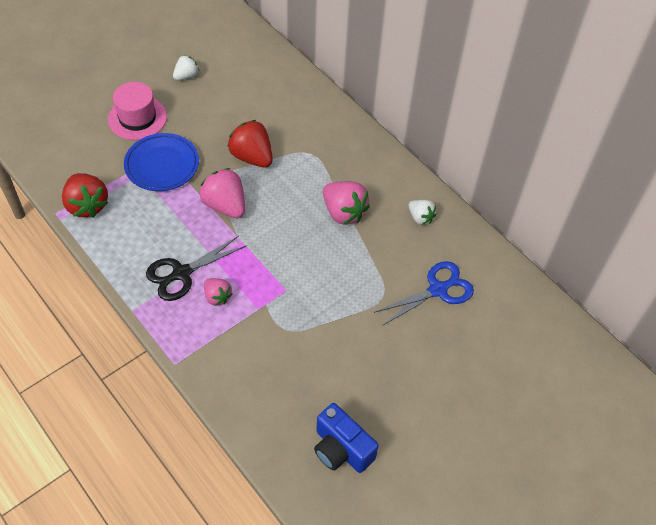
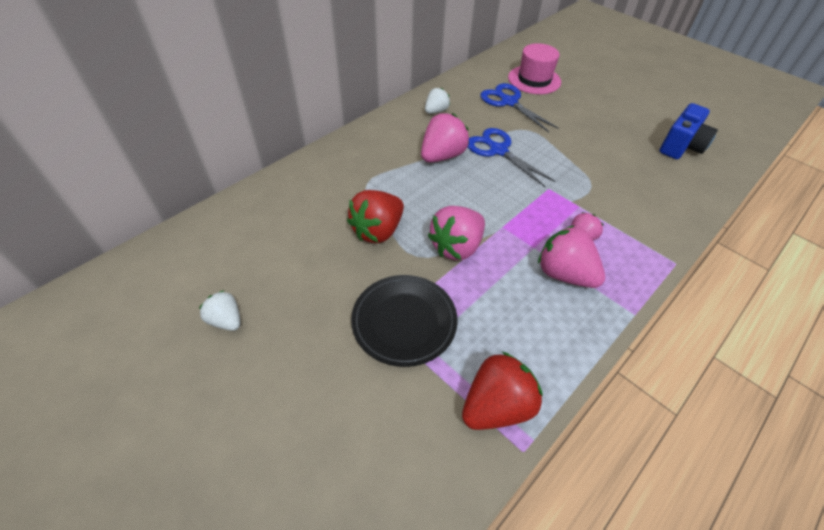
camera: 95 degrees left, 5 degrees down
(137, 118) = (314, 371): pink hat -> pink hat (534, 80)
(162, 165) = (404, 322): blue plate -> black plate
(182, 273) = (564, 274): black scissors -> pink strawberry
(348, 261) = (498, 150): none -> blue scissors

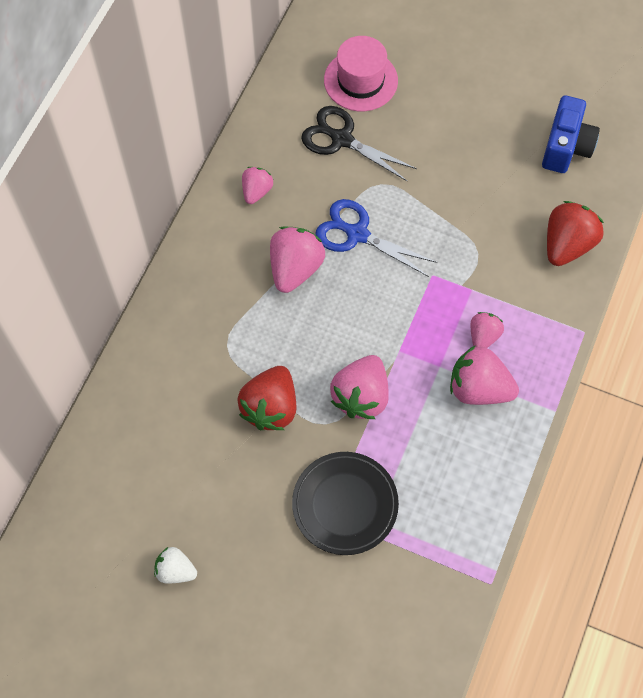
camera: 20 degrees left, 15 degrees up
(436, 111) = (256, 191): white strawberry -> pink strawberry
(496, 406) = (457, 553): red strawberry -> red strawberry (567, 245)
(509, 102) = (342, 139): blue scissors -> black scissors

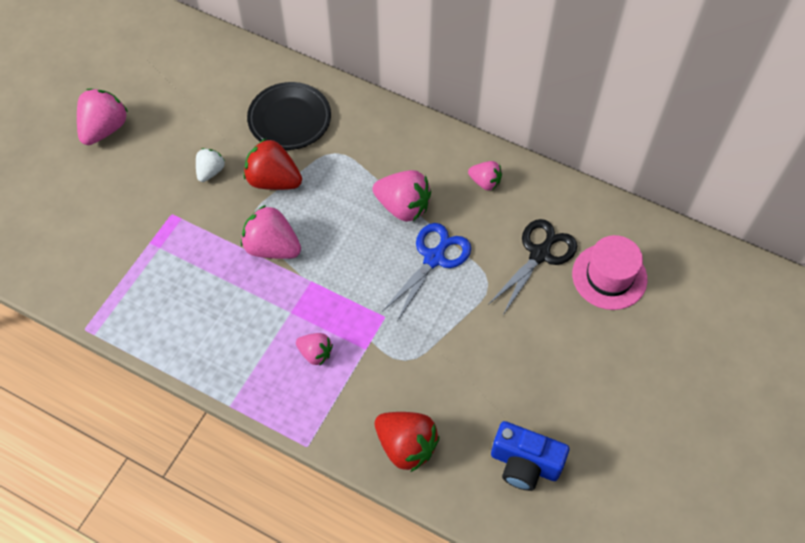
camera: 95 degrees right, 5 degrees down
(175, 570) = (152, 112): white strawberry -> white strawberry (210, 171)
(345, 505) = (178, 227): black plate -> black plate (289, 119)
(479, 388) = (263, 342): pink strawberry -> pink strawberry (104, 129)

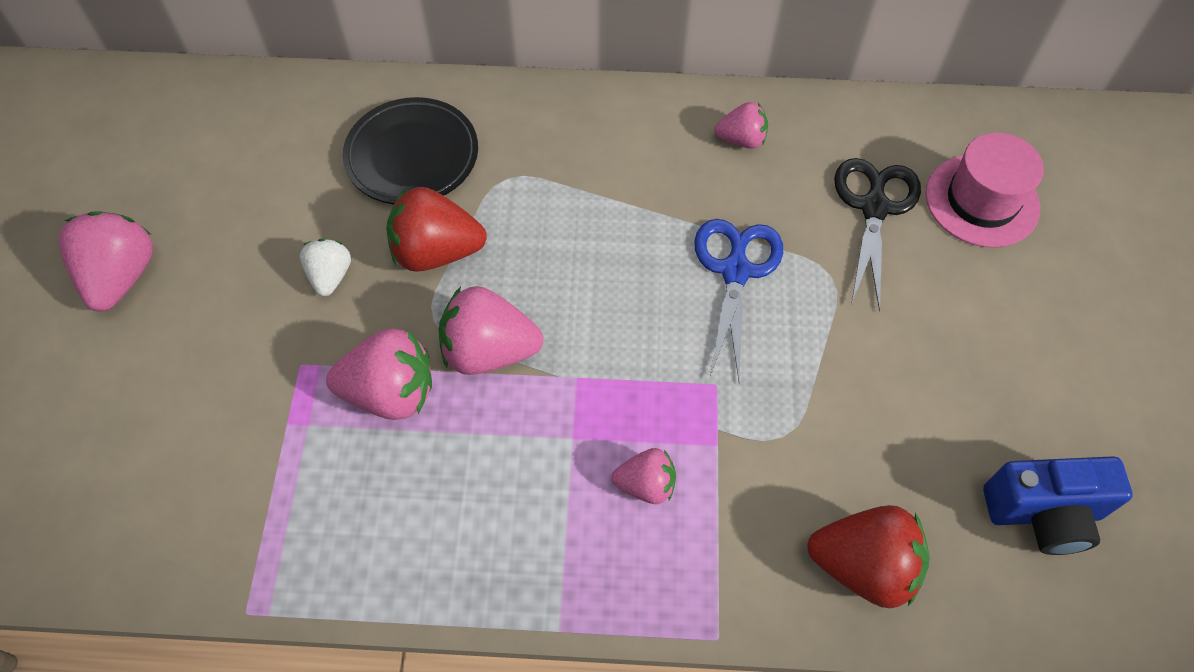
camera: 25 degrees left, 0 degrees up
(403, 206) = (648, 216): pink strawberry -> pink strawberry (390, 393)

